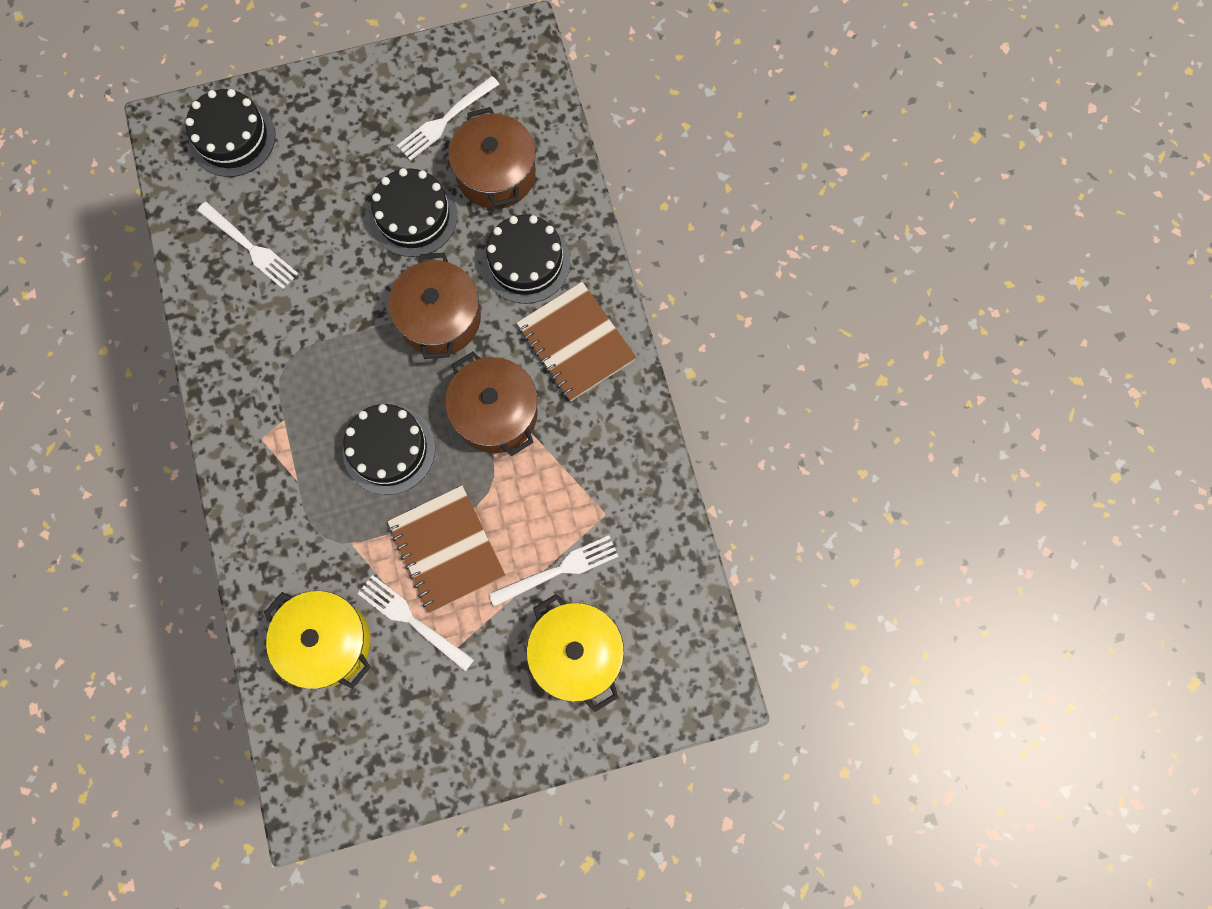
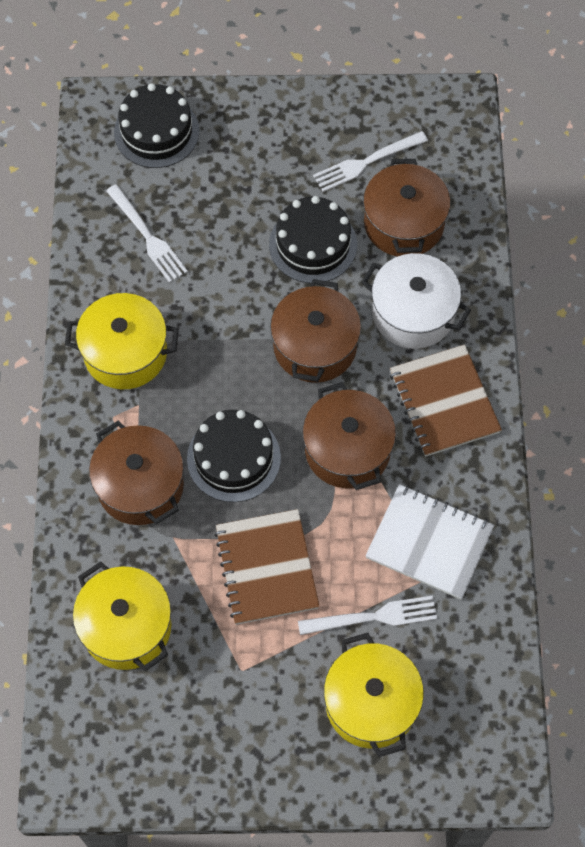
camera: 15 degrees right, 10 degrees down
(258, 371) = (125, 353): none -> yellow pot
(305, 500) = (140, 485): none -> brown pot
(411, 620) = (215, 627): white fork -> none
(526, 262) = (413, 313): black cake -> white pot
(594, 484) = (429, 543): none -> white notebook

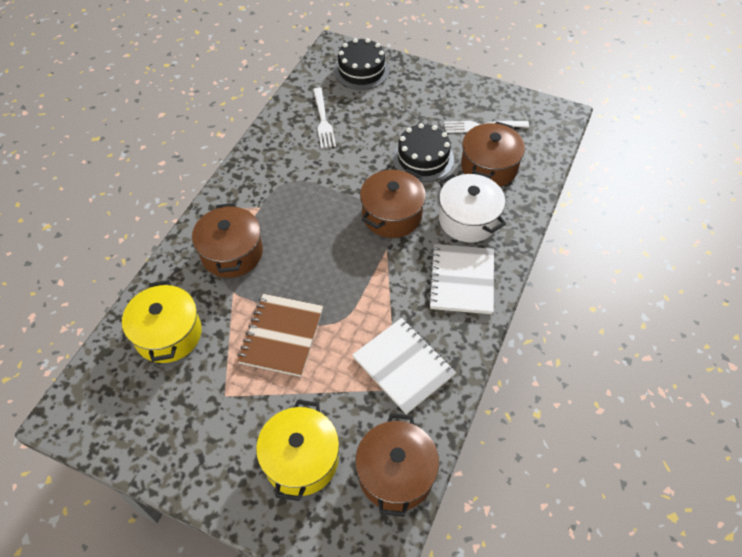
camera: 25 degrees right, 10 degrees down
(125, 353) = (270, 176): yellow pot -> none
(233, 458) = (301, 260): black cake -> none
(347, 450) = (379, 284): brown pot -> brown pot (396, 474)
(374, 617) = (337, 399): white fork -> none
(444, 402) = (461, 280): brown notebook -> white notebook

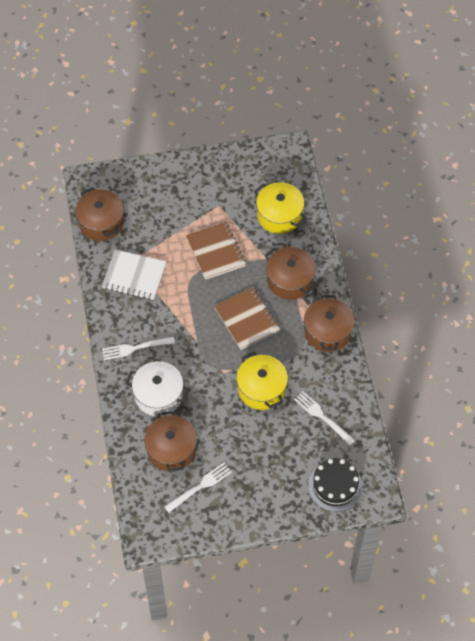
camera: 145 degrees right, 5 degrees up
(301, 459) = (153, 201): yellow pot -> yellow pot (261, 389)
(314, 240) = (247, 319): none -> brown notebook
(392, 215) = (211, 367): brown pot -> brown pot (327, 332)
(423, 158) = (223, 428): black cake -> none
(461, 280) = (135, 348): white notebook -> white fork

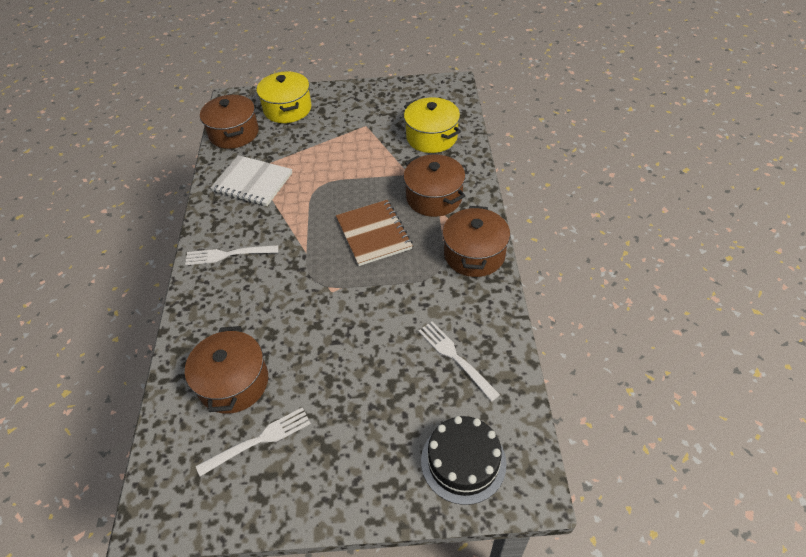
camera: 10 degrees right, 10 degrees down
(158, 395) = (239, 311): white pot -> none
(216, 252) = (352, 165): brown notebook -> none
(261, 389) = (376, 314): yellow pot -> yellow pot (287, 109)

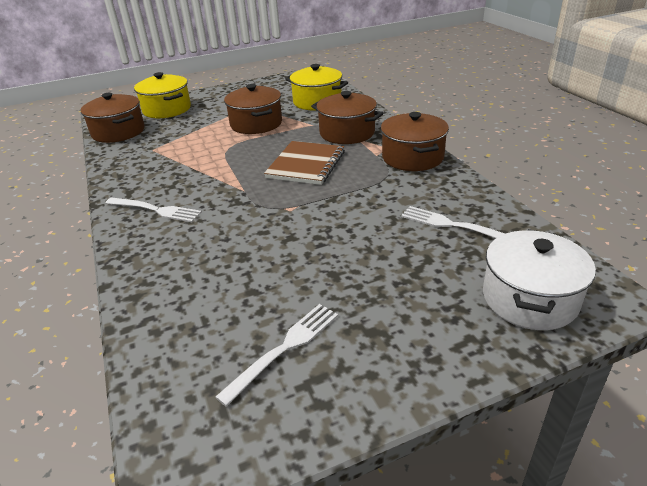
camera: 20 degrees left, 15 degrees down
(227, 255) = (156, 210): white fork -> white fork turned 135 degrees counterclockwise
(234, 382) = (221, 306): brown pot -> brown pot (256, 124)
(252, 182) = (156, 157): white notebook -> none
(373, 234) = (306, 165): brown notebook -> brown notebook turned 60 degrees clockwise
(463, 461) = (529, 299): black cake -> white pot

